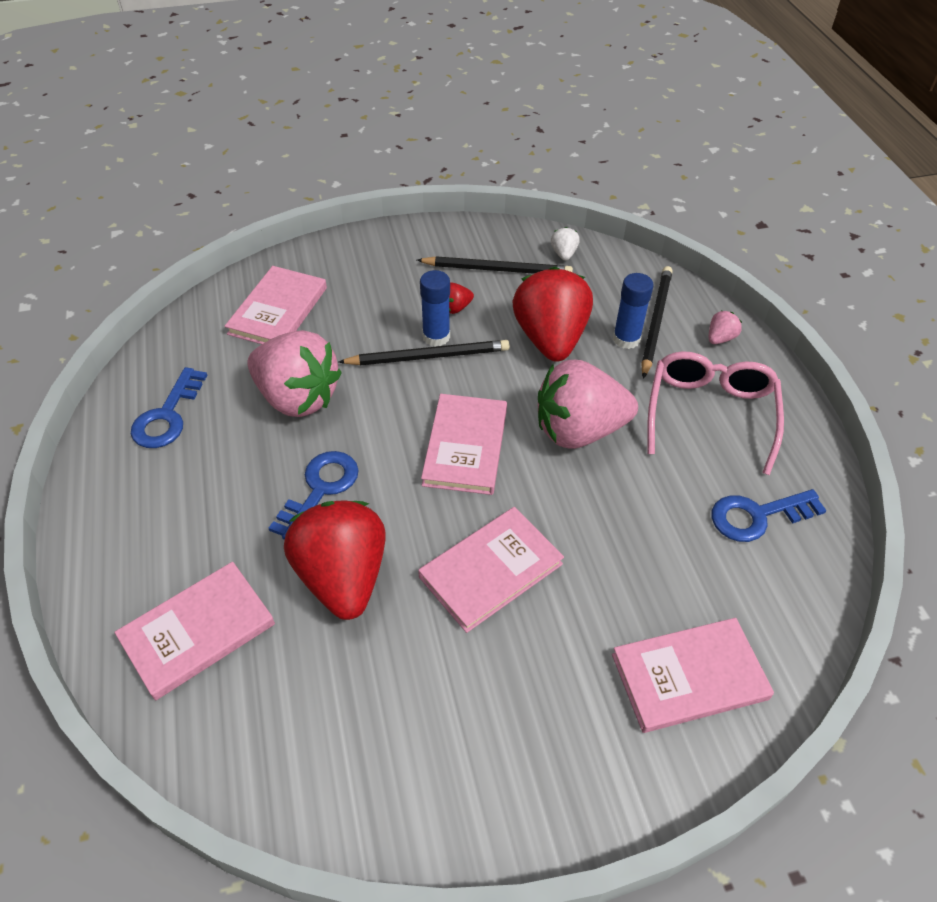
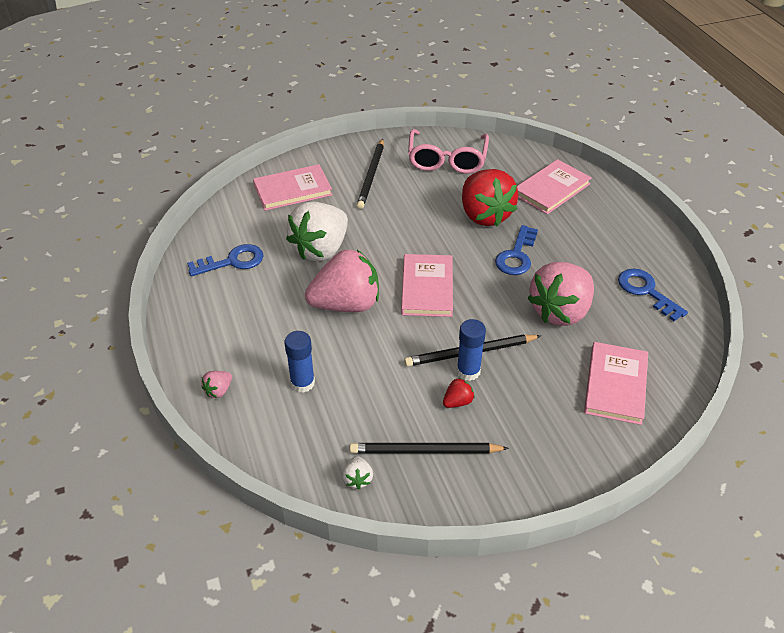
camera: 175 degrees right, 5 degrees down
(167, 415) = (646, 292): blue key -> blue key turned 45 degrees counterclockwise
(297, 397) = (560, 311): pink strawberry -> pink strawberry turned 75 degrees counterclockwise
(491, 570) = (400, 224): pink book -> none
(550, 339) = (369, 377): red strawberry -> none
(622, 528) = (321, 249): none -> white strawberry
(655, 322) = (273, 403): black pencil -> black pencil (371, 175)
(710, 414) = (245, 324): pink glasses -> pink glasses (447, 160)

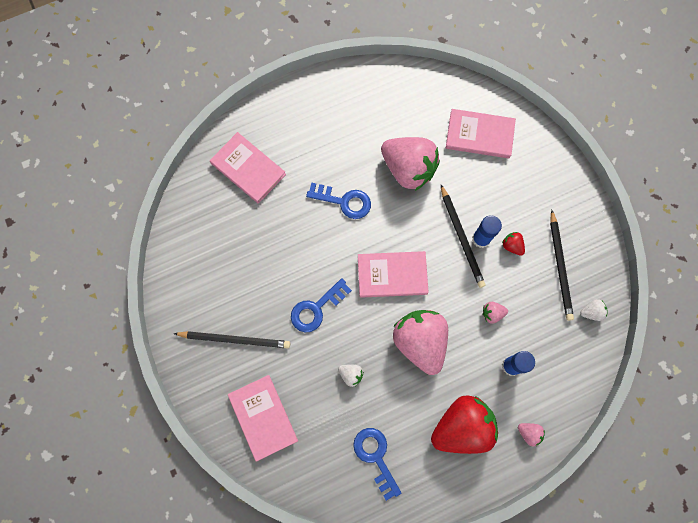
camera: 95 degrees left, 30 degrees up
(321, 249) = (351, 375): white strawberry -> white strawberry, size x0.40
(370, 372) = (492, 313): none -> pink strawberry
(447, 160) = (205, 266): pink glasses -> none
(484, 215) = (290, 228): red strawberry -> red strawberry (462, 427)
(646, 292) = (378, 103): blue key -> blue key (316, 308)

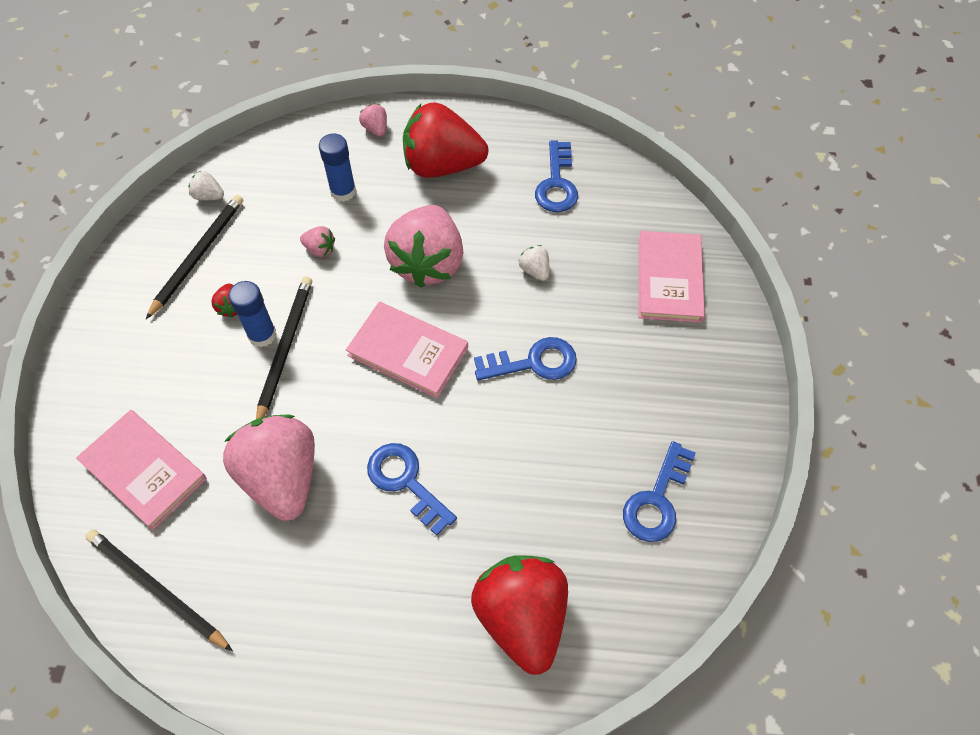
camera: 150 degrees left, 15 degrees down
(208, 263) = (657, 500): none -> blue key
(235, 339) = (663, 380): black pencil -> black pencil (157, 589)
(248, 169) = (521, 617): pink book -> red strawberry

